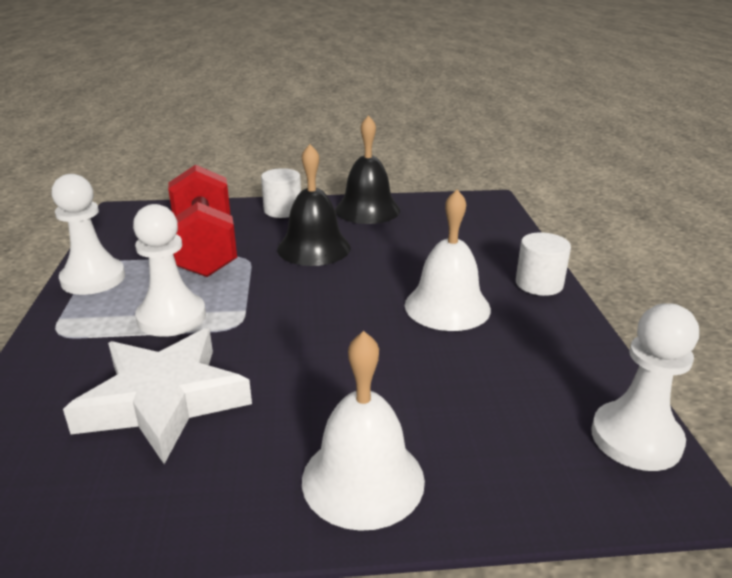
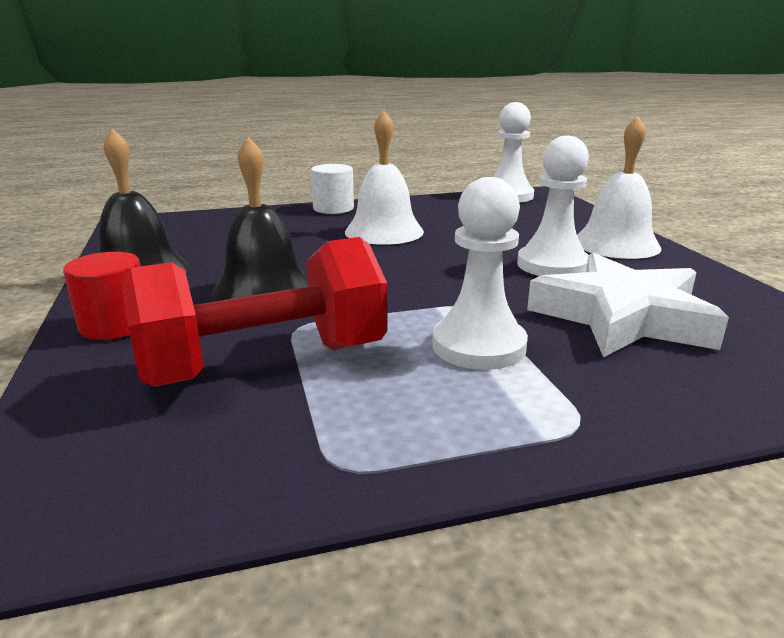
camera: 100 degrees left, 5 degrees down
(93, 279) = (402, 449): white pawn -> white pawn (552, 265)
(282, 210) = (115, 325): white cylinder -> red cylinder

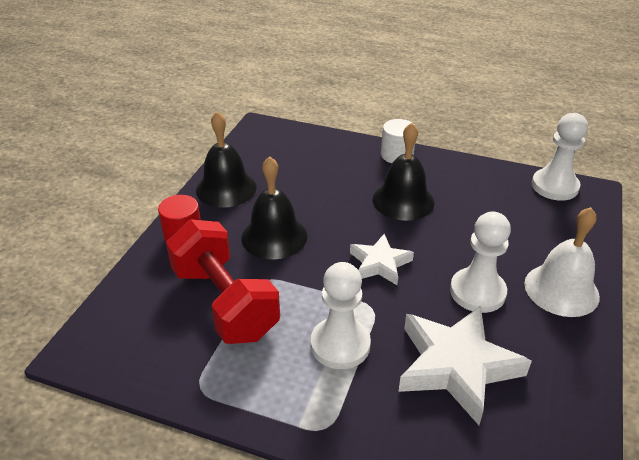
camera: 35 degrees right, 15 degrees up
(265, 364) = (224, 302): red dumbbell -> red dumbbell turned 45 degrees clockwise
(384, 231) = (403, 200): white bell -> black bell
(425, 275) = (380, 263): none -> white star

